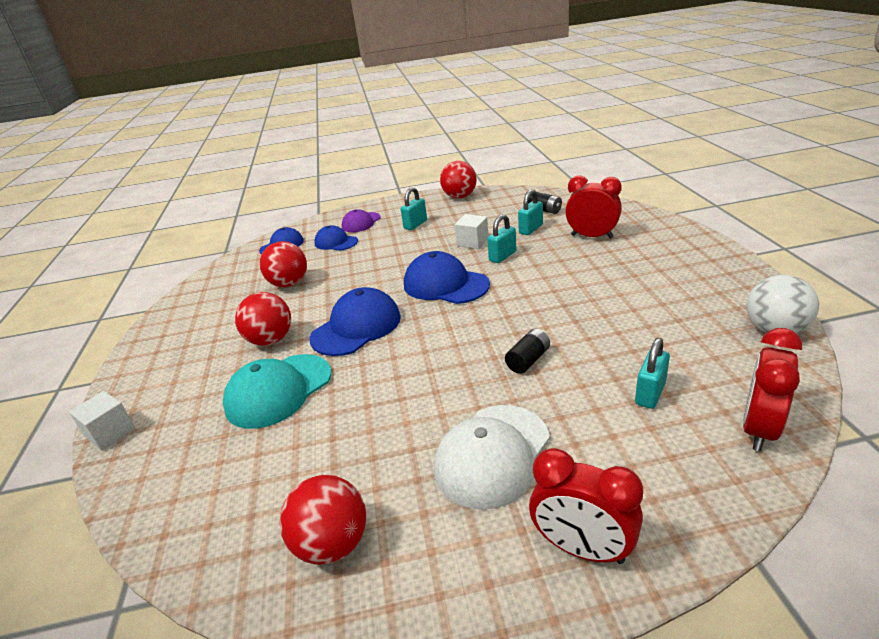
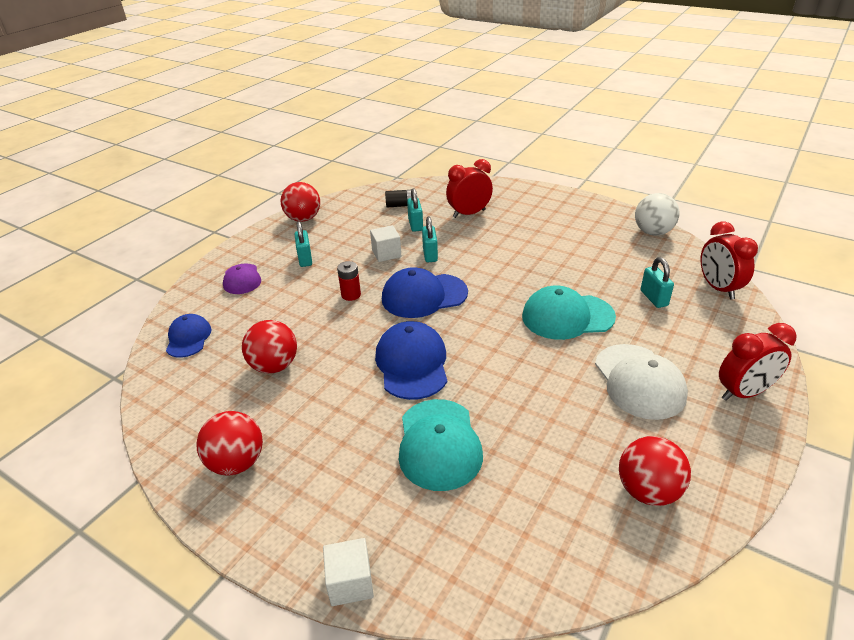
camera: 50 degrees left, 5 degrees up
(270, 340) = (354, 417): red ball -> red ball (237, 463)
(336, 242) = (250, 308): blue cap -> none
(401, 261) = (351, 295): none -> red battery
(528, 360) = (567, 316): black battery -> turquoise cap

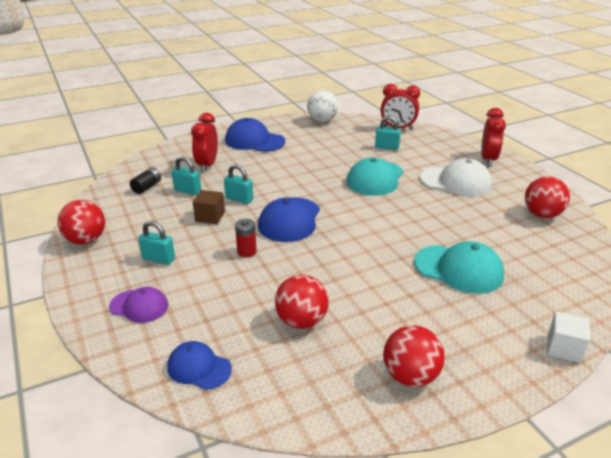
camera: 60 degrees left, 5 degrees down
(386, 253) = (210, 217): white cube -> brown cube
(412, 363) = (365, 252): blue cap -> blue cap (254, 141)

